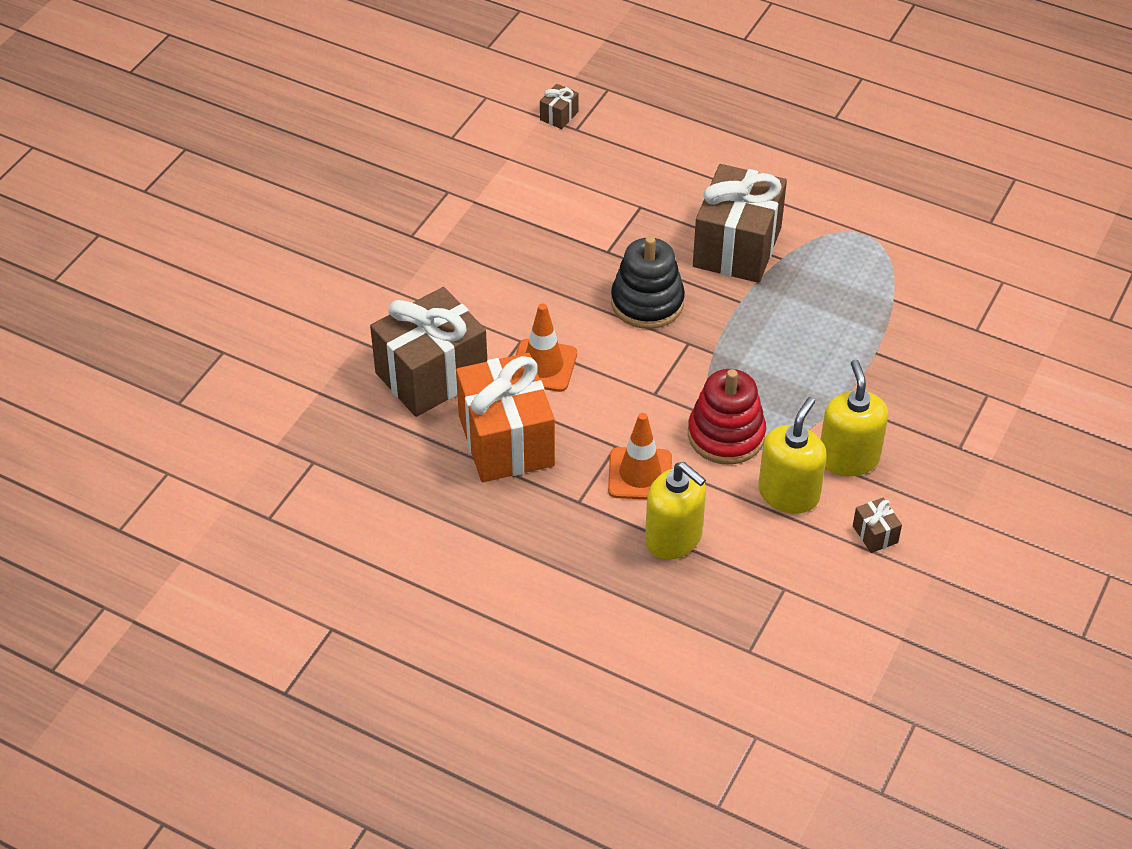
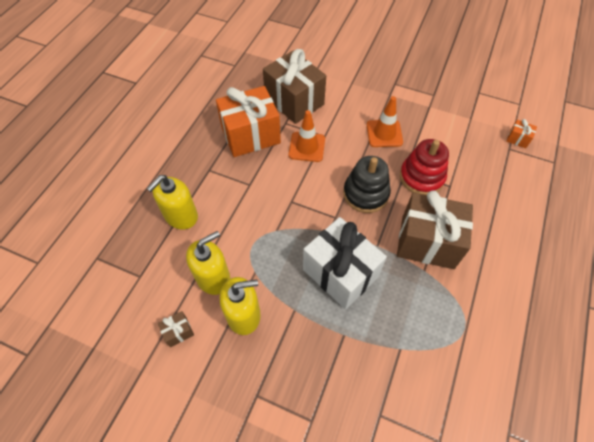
camera: 85 degrees right, 10 degrees up
(559, 116) = (517, 139): brown gift -> orange gift
(640, 474) = (228, 197): orange traffic cone -> orange traffic cone (384, 133)
(726, 435) = (260, 241): red stacking toy -> red stacking toy (421, 177)
(784, 346) = (340, 273): none -> white gift
(788, 494) = (213, 278): yellow soap dispenser -> yellow soap dispenser turned 60 degrees counterclockwise

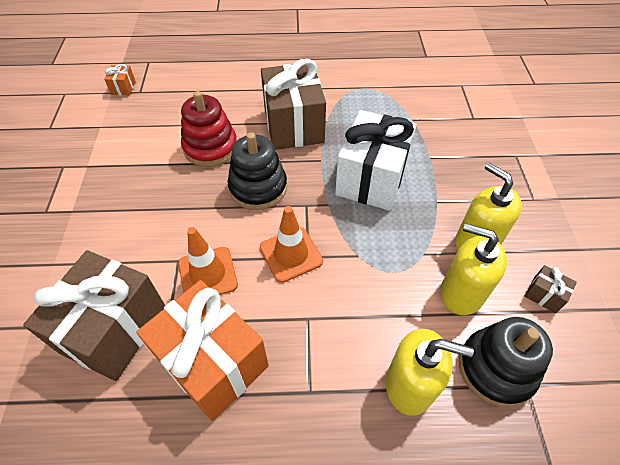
camera: 115 degrees left, 5 degrees down
(158, 266) = (496, 368): none -> black stacking toy
(384, 133) = (151, 197): orange traffic cone -> orange traffic cone (291, 254)

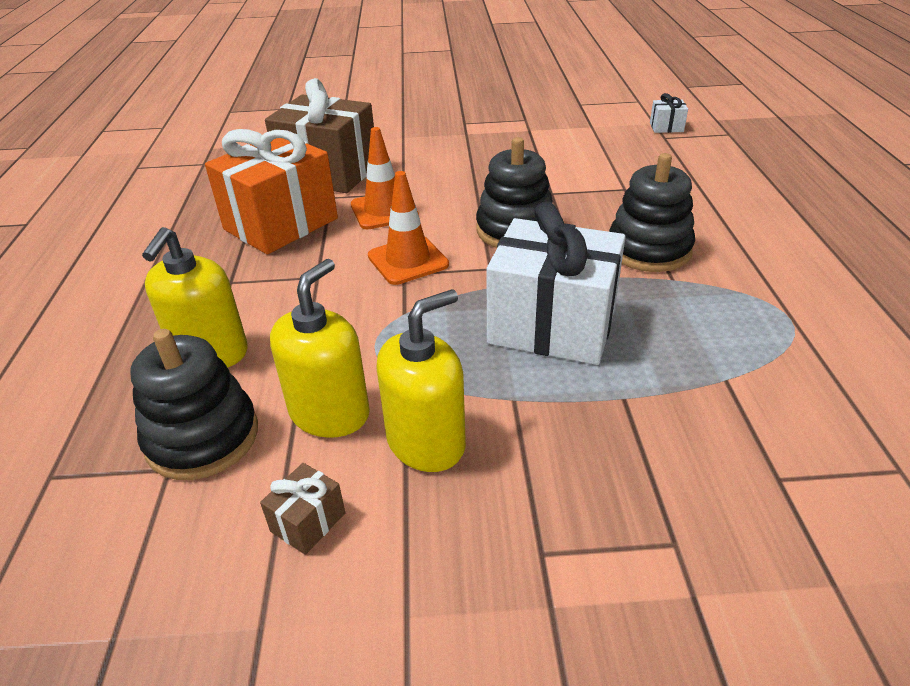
camera: 90 degrees right, 15 degrees down
(123, 88) = (666, 127): orange gift -> white gift
(210, 147) = (579, 192): red stacking toy -> none
(293, 125) = (649, 249): brown gift -> black stacking toy

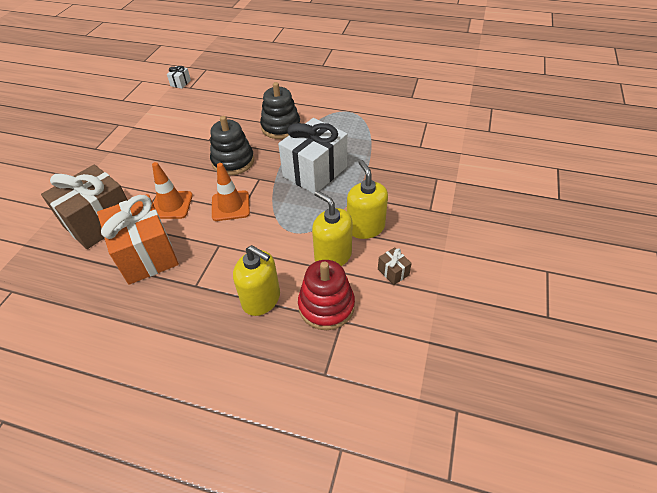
camera: 70 degrees left, 10 degrees up
(202, 437) = (326, 306): black stacking toy -> red stacking toy

